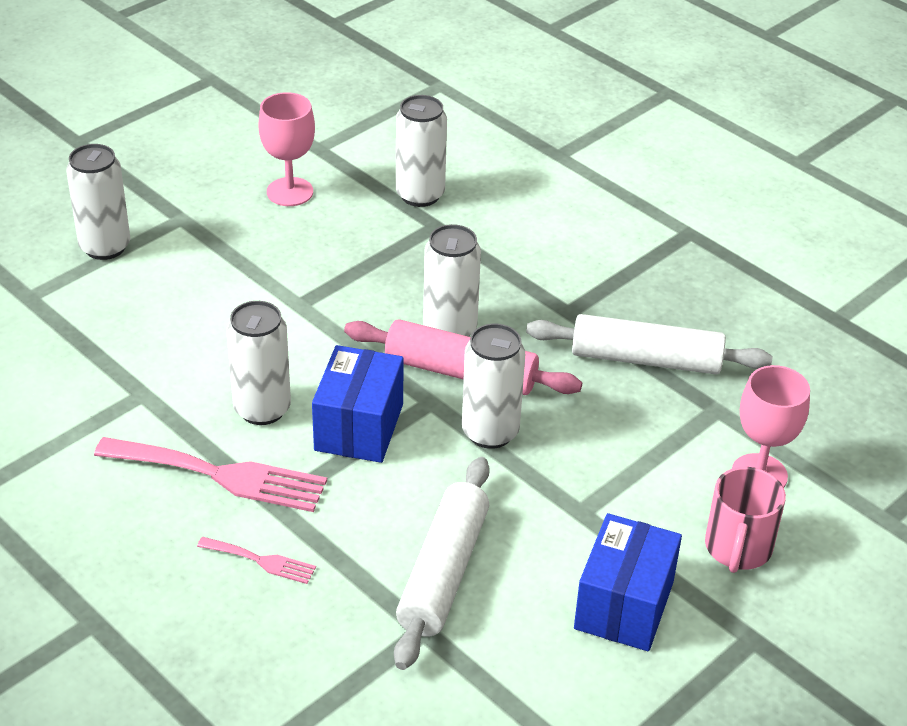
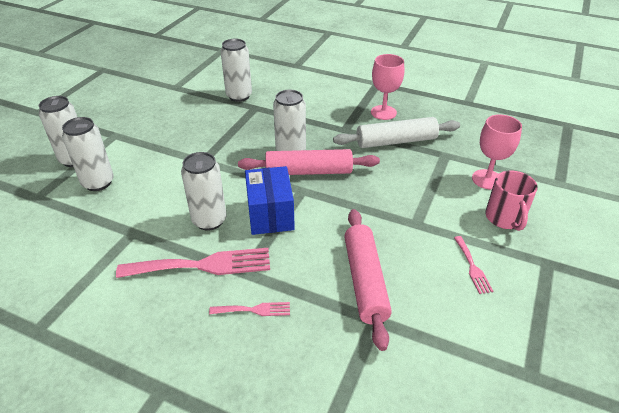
camera: 20 degrees left, 0 degrees up
(290, 192) = (170, 109): pink goblet -> pink goblet (383, 112)
(443, 572) = (364, 281): white rolling pin -> pink rolling pin
(490, 432) = (342, 197): white can -> white can (98, 183)
(624, 605) = (472, 267): blue box -> pink fork

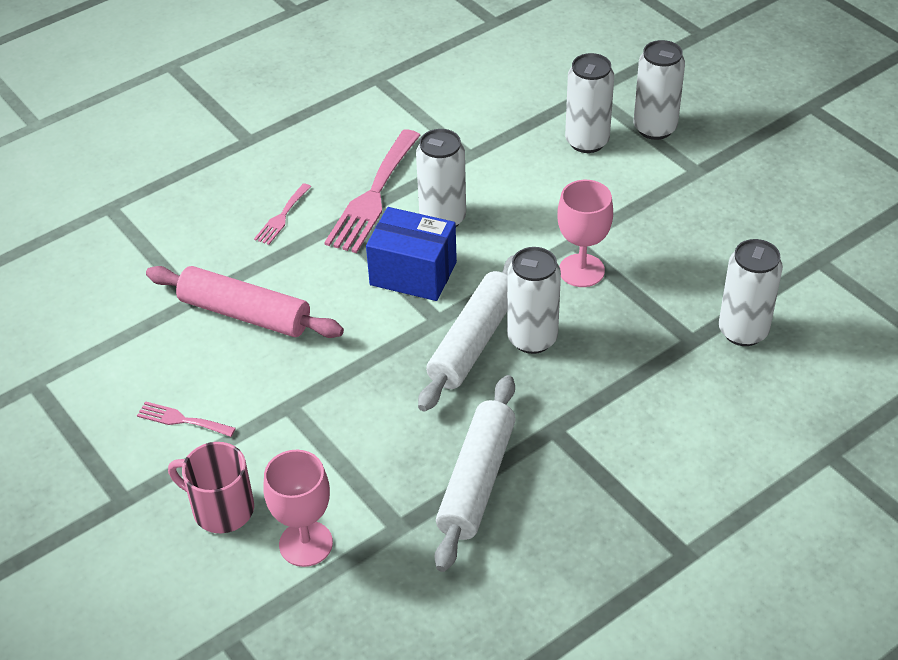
camera: 120 degrees right, 5 degrees up
(308, 172) = (473, 341): pink rolling pin -> white rolling pin
(383, 112) = (573, 509): pink goblet -> pink goblet (581, 270)

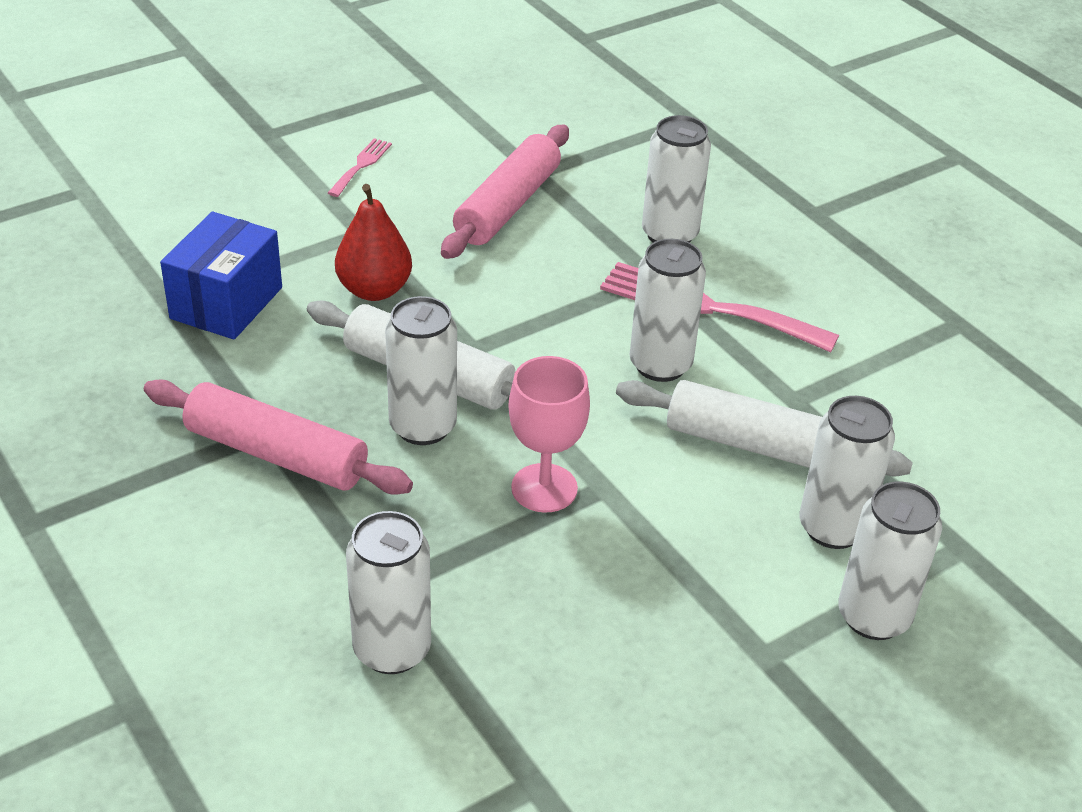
camera: 90 degrees right, 5 degrees down
(221, 509) = (236, 188): pink mug -> none
(282, 217) = (669, 234): pink fork -> white can
(306, 544) = (171, 238): pink goblet -> none
(371, 386) = (374, 290): none -> red pear
(413, 273) = (557, 333): blue box -> blue box (226, 303)
(477, 481) = (208, 360): white rolling pin -> white rolling pin (757, 446)
(579, 418) = (276, 454): none -> pink rolling pin

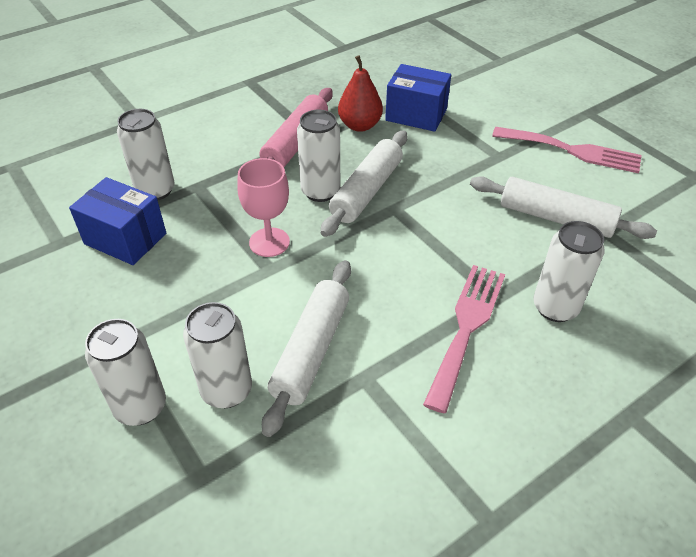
camera: 90 degrees right, 5 degrees up
(361, 165) = (572, 151): pink fork -> pink fork, size x2.02
(374, 290) = (442, 165): red pear -> red pear (360, 125)
(508, 206) = (555, 218): pink rolling pin -> white rolling pin
(527, 679) = (125, 239): none -> blue box
(660, 365) = (393, 298): white can -> none

